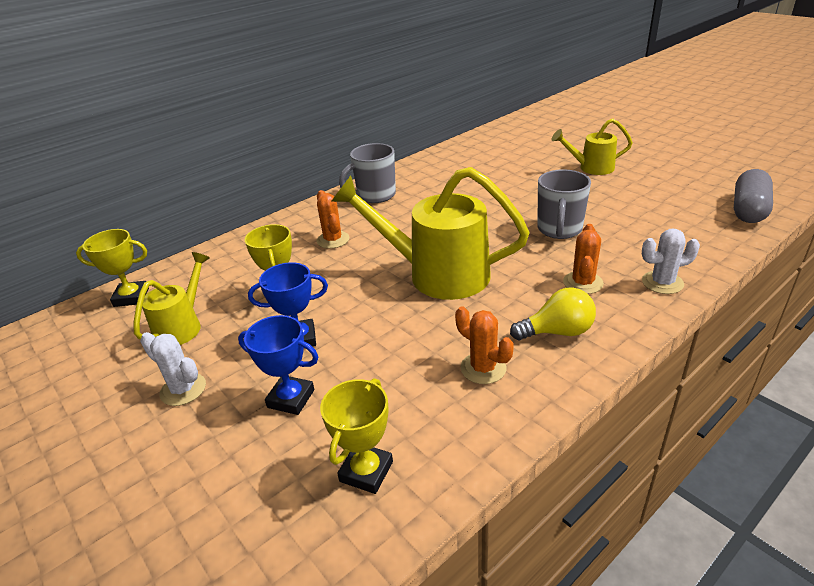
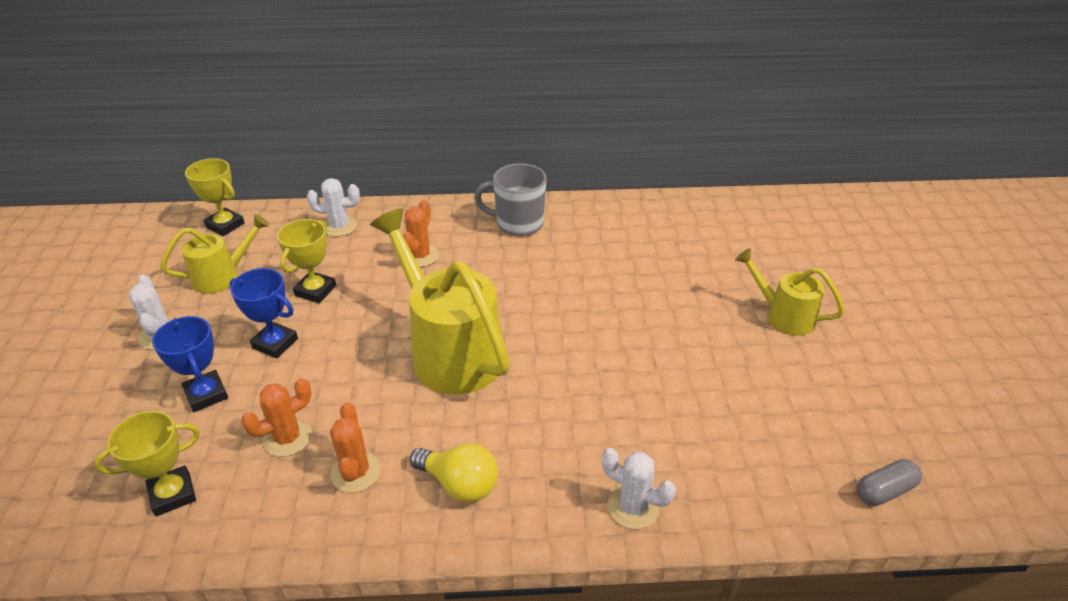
camera: 35 degrees right, 5 degrees up
(240, 253) = (339, 226): none -> white cactus
(559, 230) = (627, 374): grey mug -> none
(583, 283) = (558, 450): orange cactus -> orange cactus (287, 438)
(748, 210) = (884, 490): grey capsule -> grey capsule, size x0.60

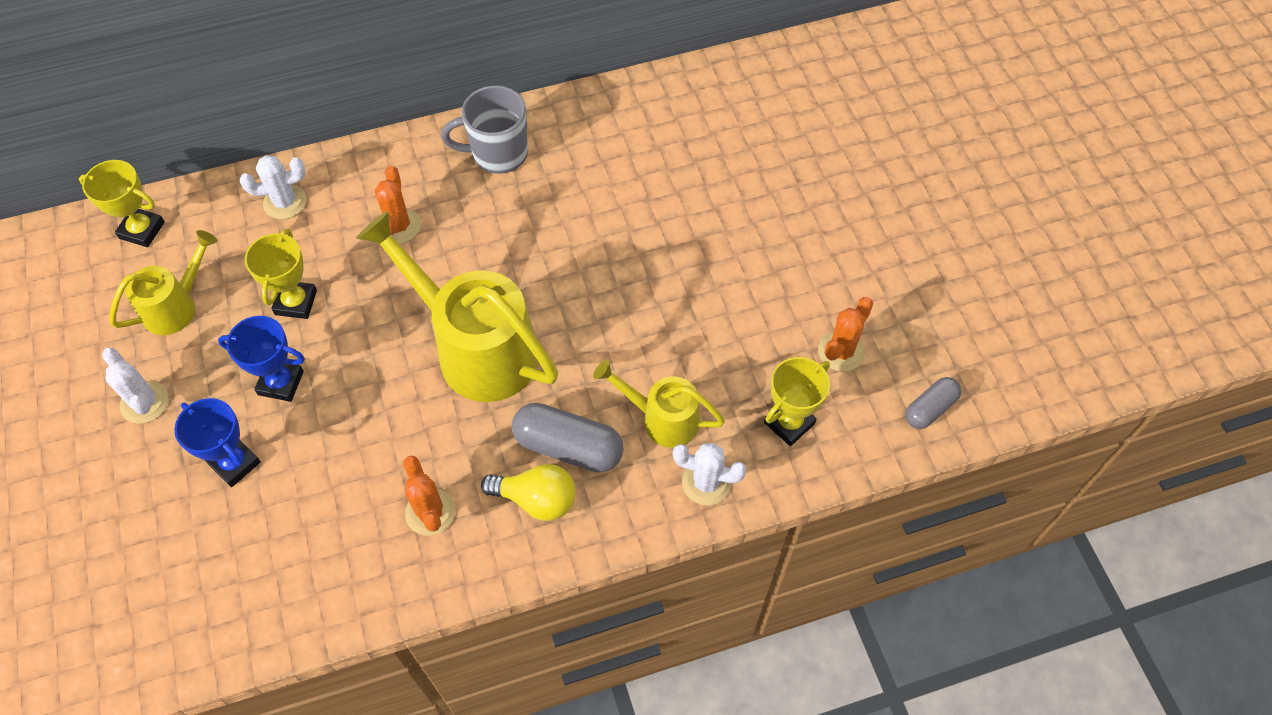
camera: 15 degrees left, 20 degrees up
(172, 494) = (256, 581): yellow trophy -> yellow trophy (789, 423)
(287, 438) = (345, 492): orange cactus -> orange cactus (841, 351)
(505, 445) = (568, 447): none -> grey capsule
(783, 315) = (814, 223): yellow watering can -> yellow watering can (662, 418)

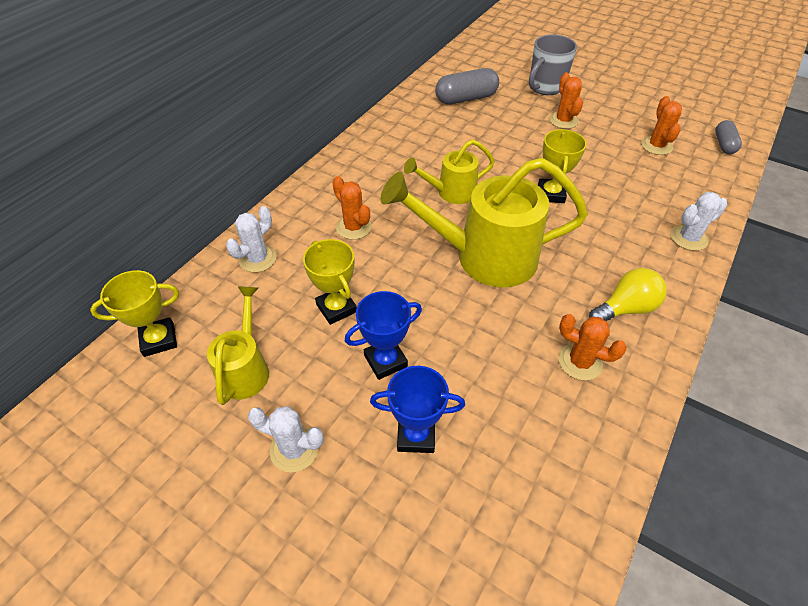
camera: 40 degrees left, 10 degrees down
(498, 154) = (369, 162): grey mug -> grey mug (545, 87)
(568, 447) = (602, 270): grey capsule -> grey capsule (466, 99)
(662, 418) = (626, 225): yellow watering can -> yellow watering can (451, 192)
(777, 240) = (563, 120): none -> orange cactus
(789, 423) = (682, 187): yellow trophy -> yellow trophy (550, 194)

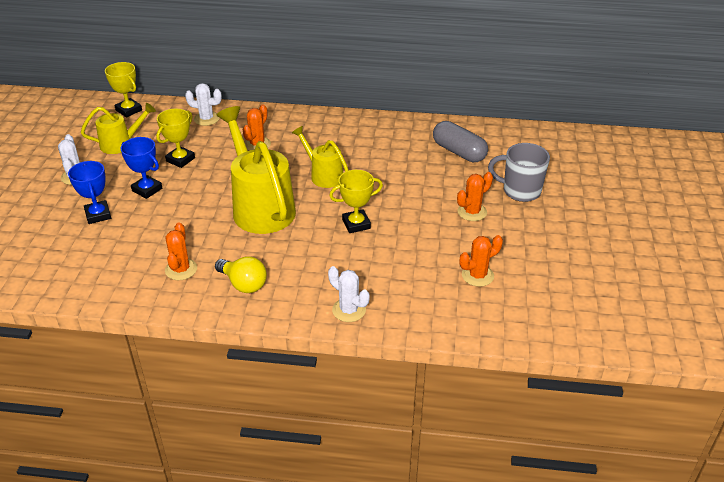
camera: 65 degrees right, 10 degrees down
(724, 144) = (519, 322): grey capsule -> none

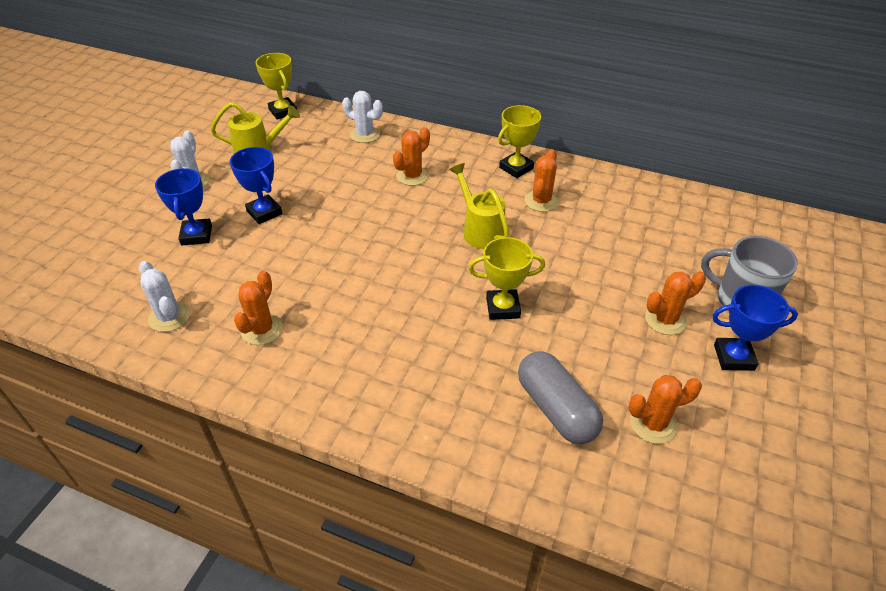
camera: 15 degrees right, 5 degrees up
(180, 159) = (316, 181): yellow trophy -> yellow trophy (516, 168)
(243, 284) = (330, 367): yellow light bulb -> none
(260, 206) = (389, 259): yellow watering can -> none
(349, 310) = (456, 440): white cactus -> white cactus (169, 317)
(363, 147) = (541, 201): none -> orange cactus
(459, 152) = (665, 228): grey capsule -> grey capsule (556, 409)
(522, 227) = (733, 357): none -> blue trophy

